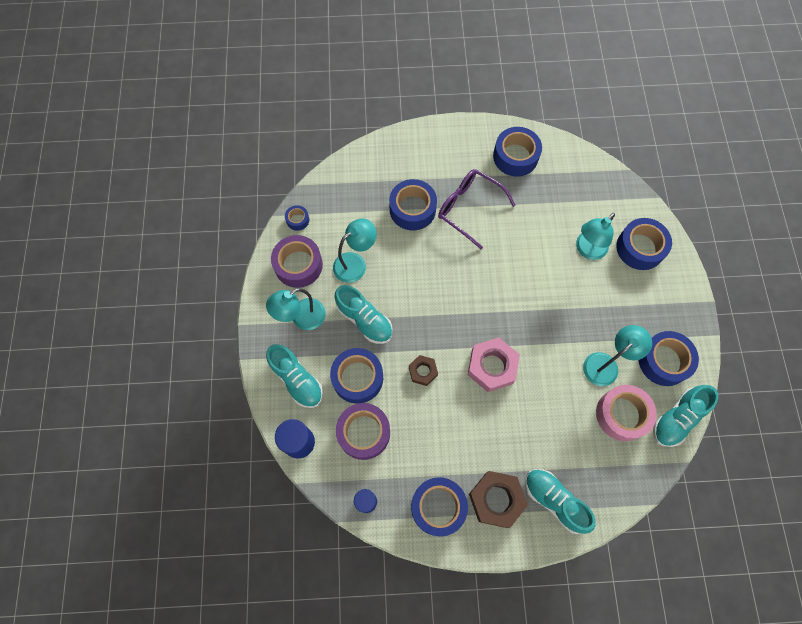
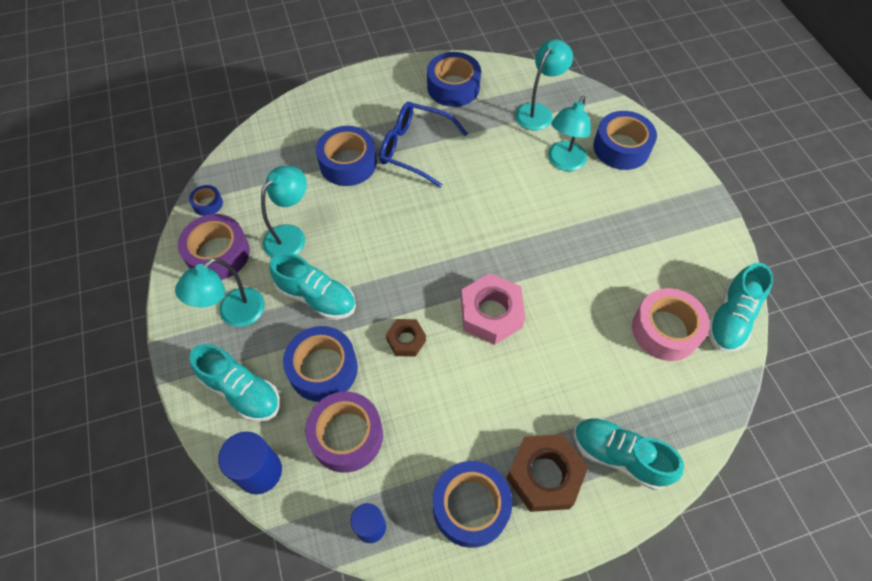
camera: 15 degrees left, 10 degrees down
(468, 208) = (414, 149): purple glasses -> blue glasses
(606, 364) = (626, 278): turquoise lamp -> turquoise lamp (538, 111)
(663, 361) = (691, 258): blue tape -> none

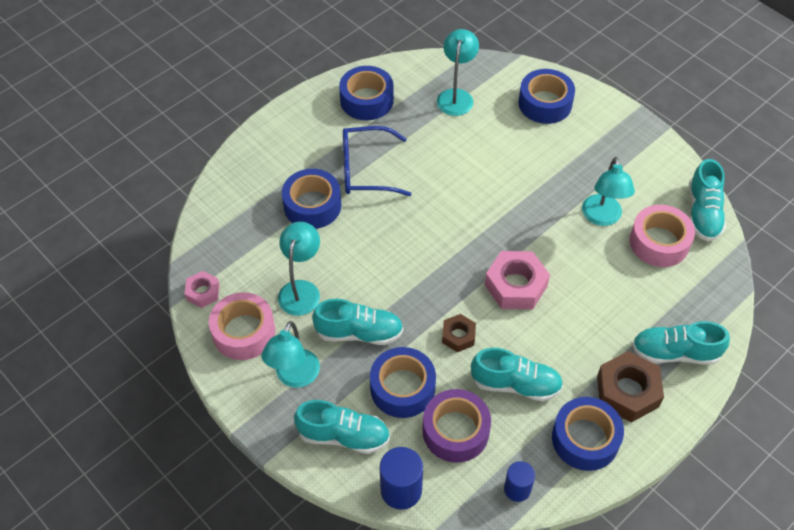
camera: 25 degrees left, 5 degrees down
(208, 204) = (203, 292): blue tape -> pink nut
(218, 254) = (244, 332): purple tape -> pink tape
(433, 414) = (515, 384): none -> turquoise shoe
(563, 162) = (504, 134): turquoise lamp -> turquoise lamp (602, 217)

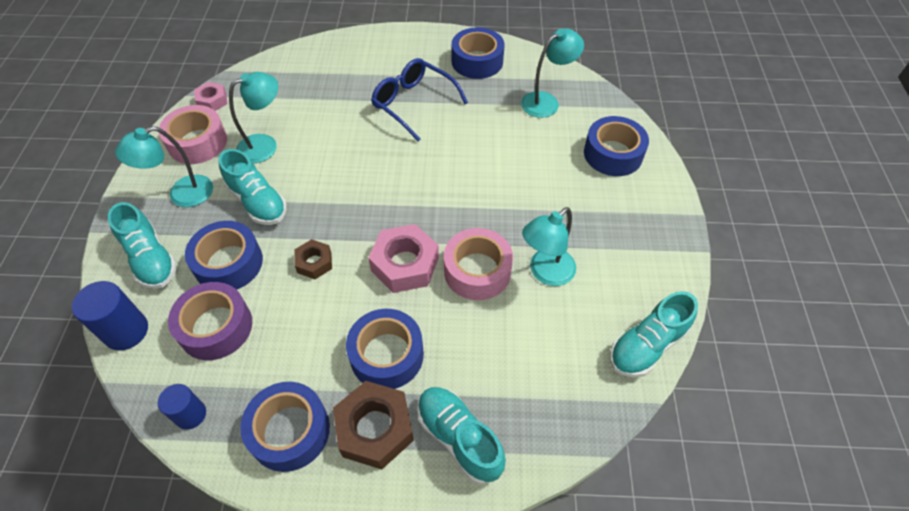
camera: 45 degrees right, 0 degrees up
(312, 205) = (347, 100): blue tape -> blue tape (387, 355)
(515, 384) = (302, 335): turquoise shoe -> none
(659, 242) = (570, 334): pink tape -> pink tape (477, 271)

